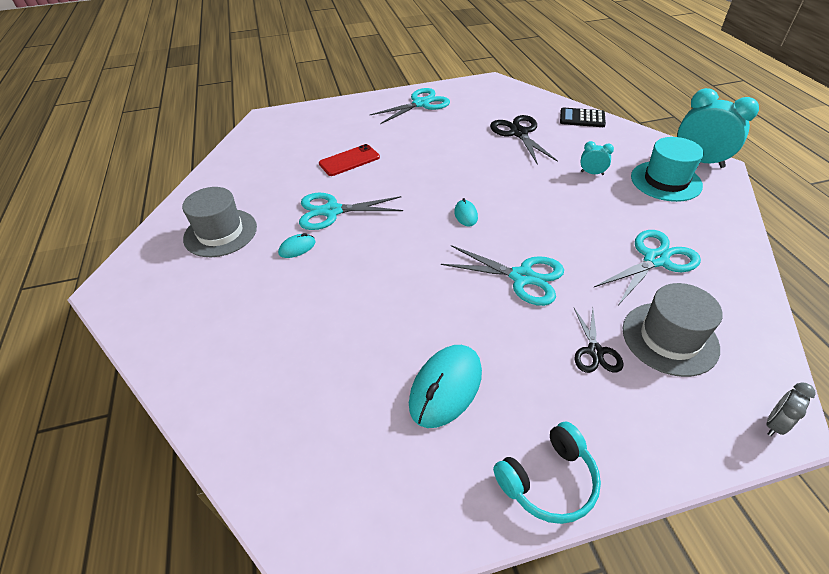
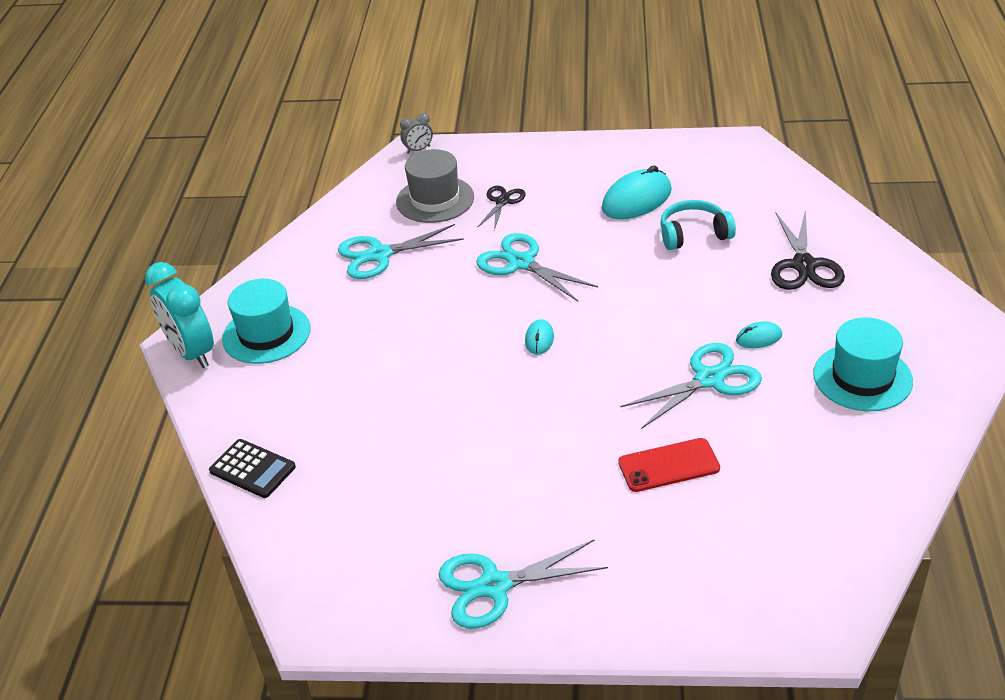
camera: 160 degrees left, 5 degrees down
(220, 233) = (862, 377): grey hat -> turquoise hat
(331, 211) = (710, 379): turquoise scissors -> turquoise scissors turned 45 degrees counterclockwise
(519, 133) = (375, 461): black scissors -> black scissors (803, 265)
(548, 480) = (590, 149): turquoise headphones -> turquoise headphones (693, 234)
(592, 173) = (340, 364): turquoise clock -> none

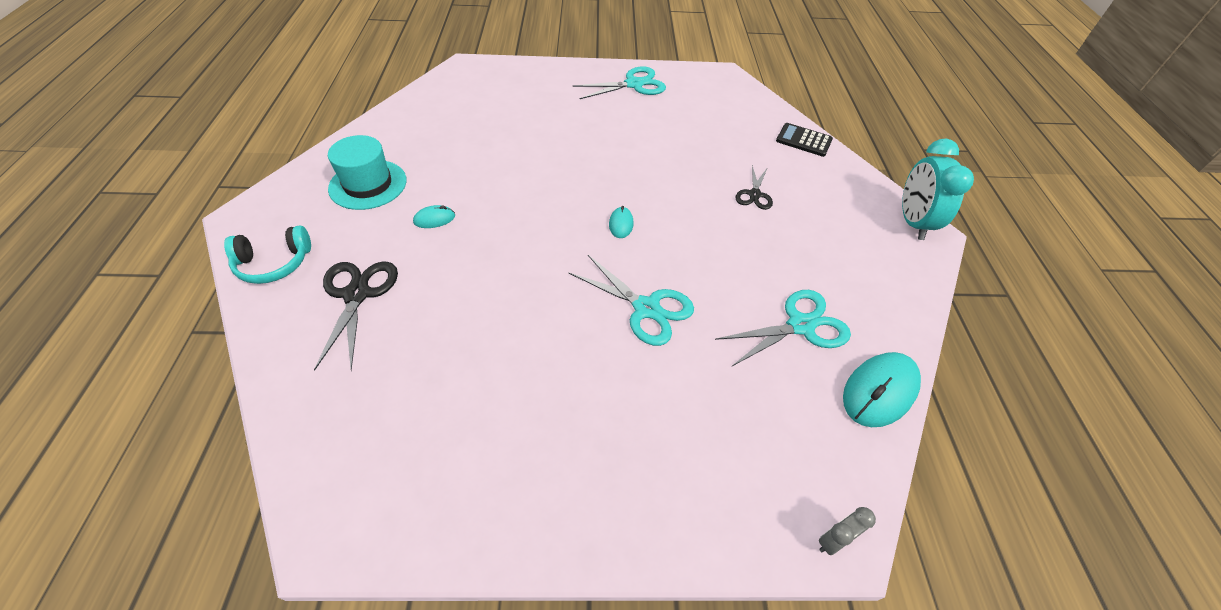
camera: 170 degrees right, 10 degrees up
(192, 352) = (912, 222): turquoise clock -> turquoise clock turned 135 degrees counterclockwise
(266, 334) = (860, 237): turquoise hat -> none
(435, 199) = (769, 417): grey hat -> none
(502, 201) = (682, 409): black scissors -> black scissors (754, 195)
(636, 200) = (512, 405): turquoise mouse -> turquoise mouse (879, 391)
(668, 465) = (529, 134): red phone -> none
(693, 234) = (457, 342): turquoise headphones -> turquoise headphones (274, 263)
(710, 379) = (486, 187): turquoise scissors -> none

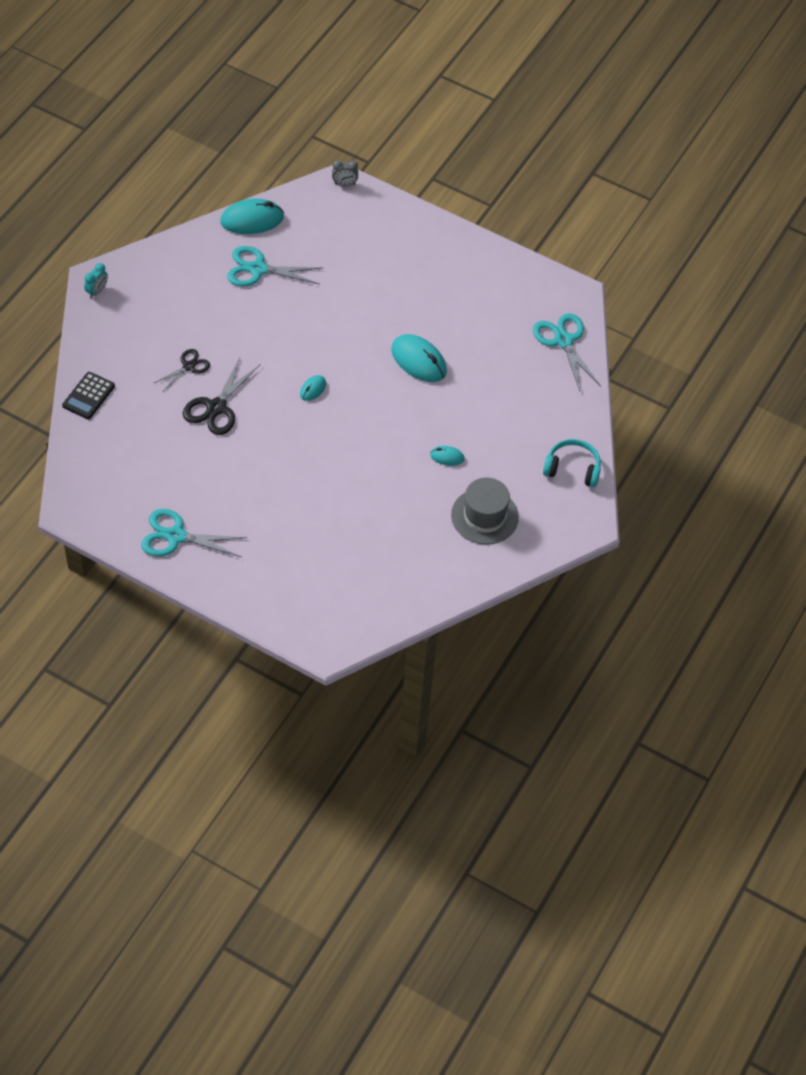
camera: 150 degrees left, 5 degrees up
(357, 294) = (523, 418): black scissors -> black scissors (216, 408)
(368, 184) = (484, 516): turquoise hat -> grey hat
(526, 304) = (418, 361): none -> turquoise mouse
(646, 309) = (344, 322): turquoise scissors -> turquoise scissors (563, 340)
(804, 140) = (88, 396): black calculator -> black calculator turned 60 degrees clockwise
(912, 222) = (97, 291): turquoise clock -> turquoise clock, size x0.48

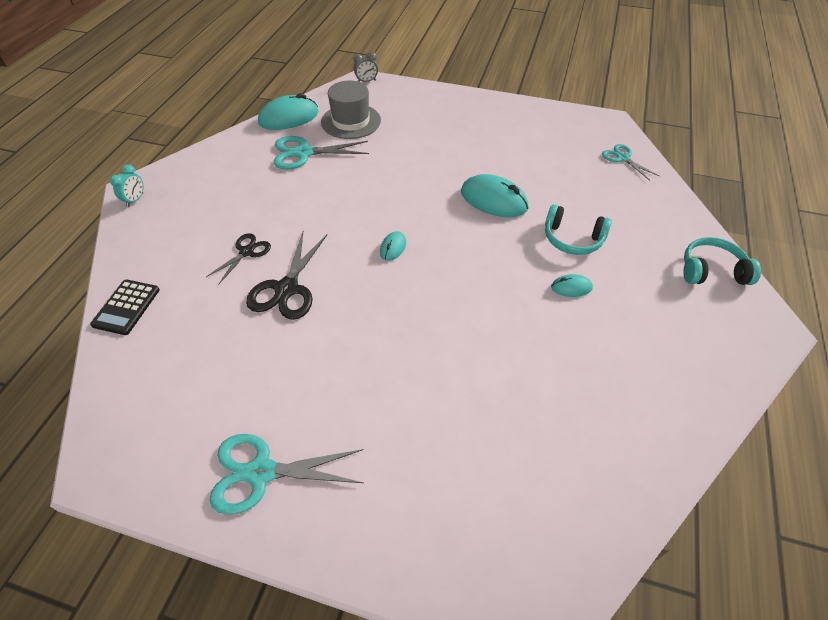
camera: 10 degrees left, 5 degrees down
(470, 414) = (572, 239): none -> turquoise headphones
(484, 516) = (651, 346): grey hat -> grey hat (351, 121)
(563, 340) = (622, 158): turquoise scissors -> turquoise scissors, size x0.61

